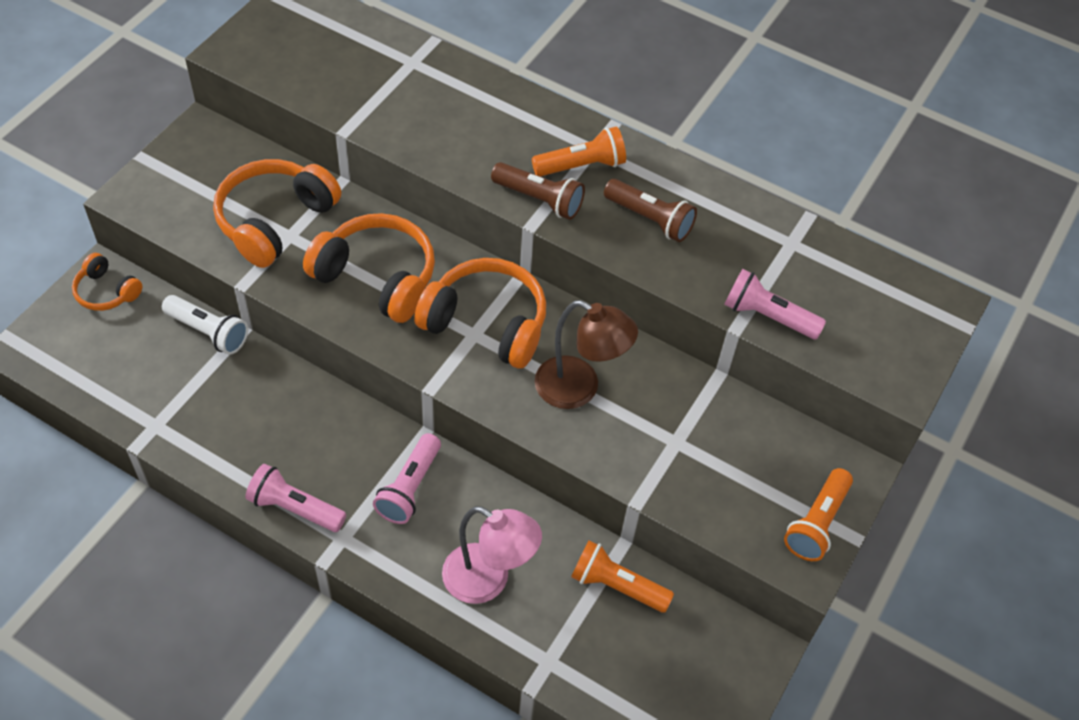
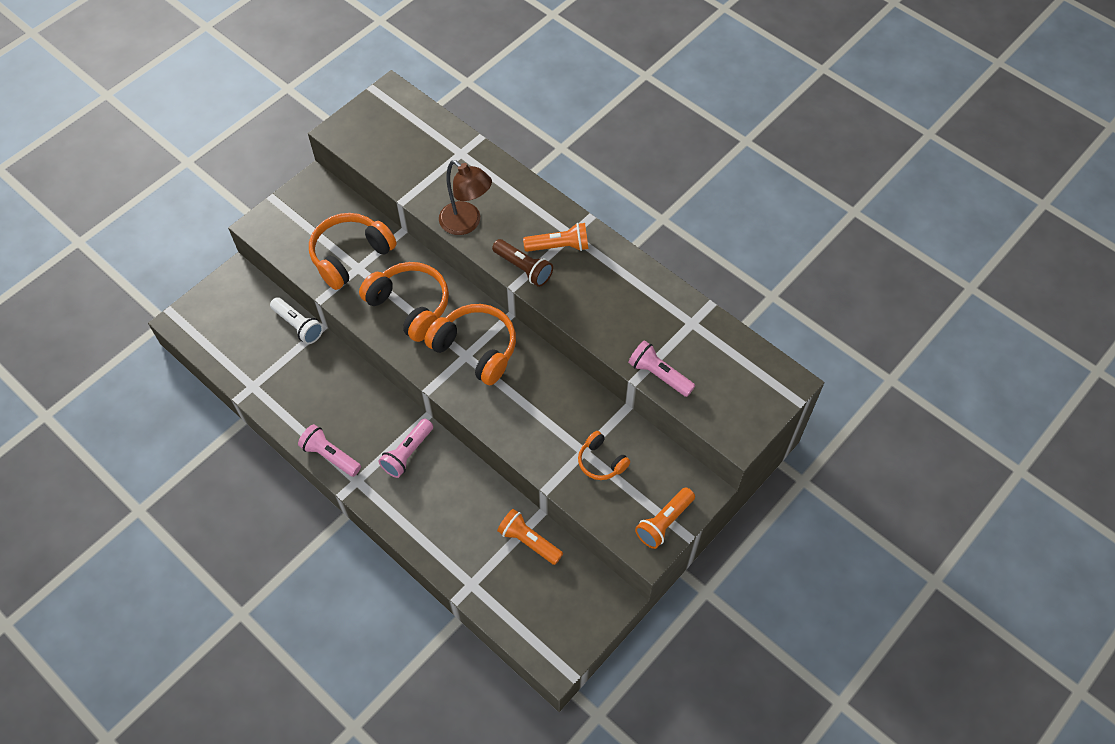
camera: 15 degrees right, 5 degrees up
(106, 292) = (238, 288): orange headphones -> orange headphones (601, 462)
(488, 580) = (445, 524): pink lamp -> none
(579, 389) = (527, 404): brown lamp -> brown lamp (466, 223)
(650, 219) = (596, 292): brown flashlight -> none

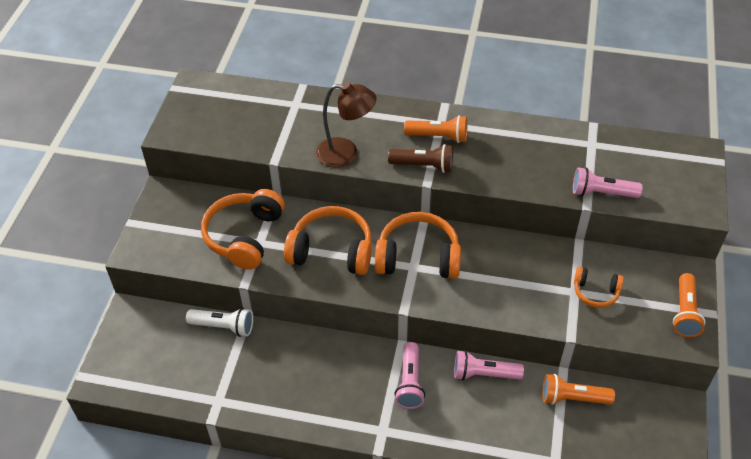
camera: 30 degrees left, 10 degrees down
(330, 456) = (341, 422): pink flashlight -> pink flashlight (484, 374)
(559, 246) = (438, 136): orange flashlight -> orange flashlight turned 45 degrees clockwise

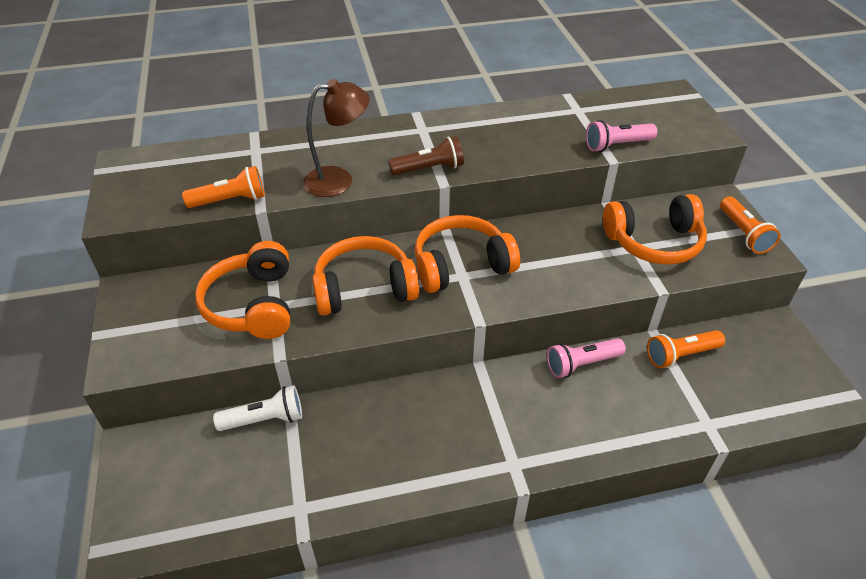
camera: 25 degrees left, 5 degrees down
(410, 382) = (512, 401): pink flashlight -> none
(438, 136) = (428, 140): orange flashlight -> orange flashlight (230, 200)
(595, 292) = (654, 242): orange headphones -> orange headphones, size x1.83

